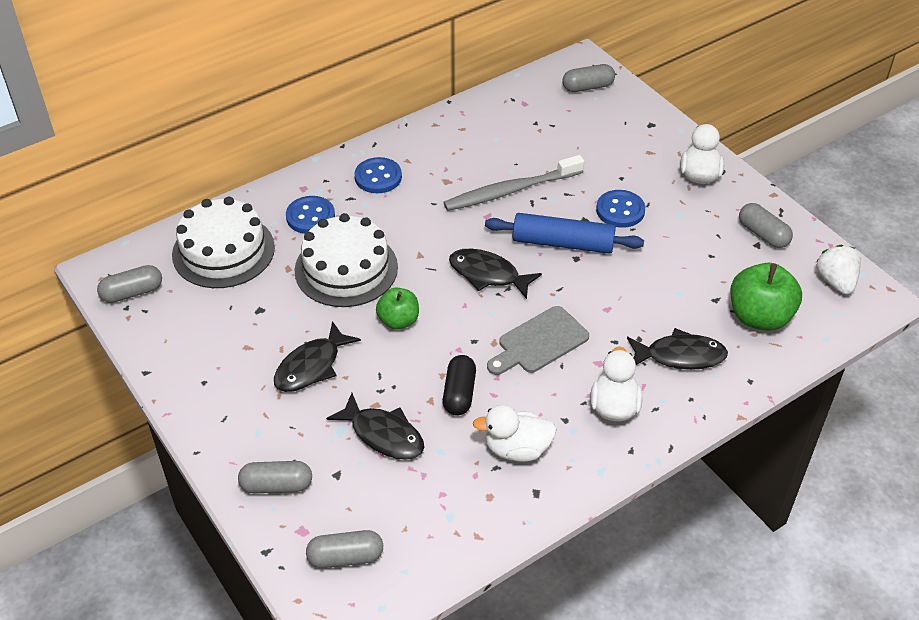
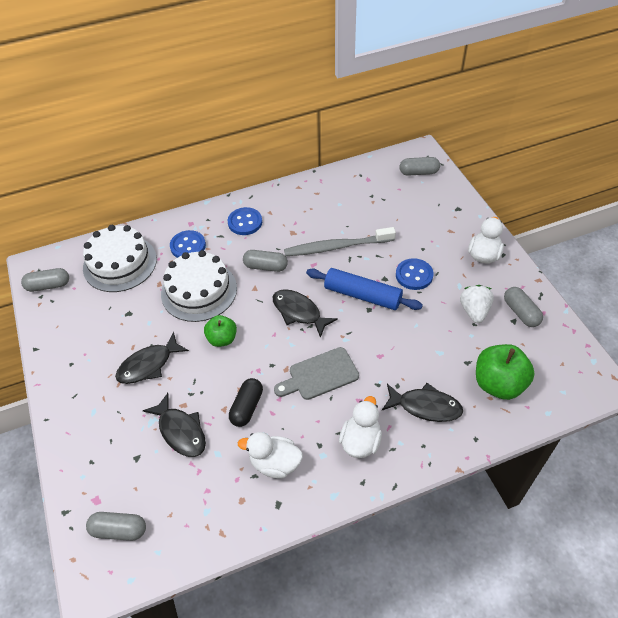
camera: 15 degrees right, 5 degrees up
(276, 485) = (91, 458): grey capsule -> grey capsule (265, 266)
(835, 281) = (569, 363): white strawberry -> white strawberry (474, 311)

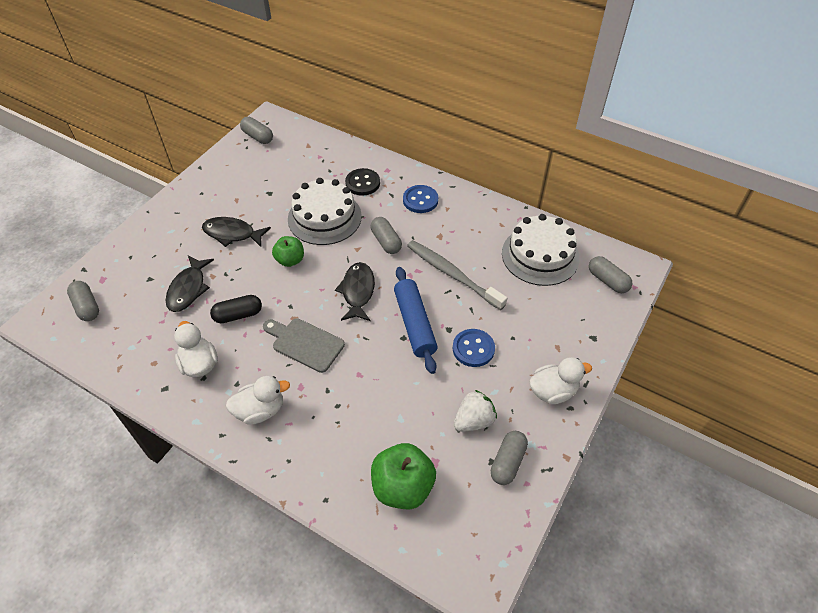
camera: 50 degrees right, 0 degrees up
(120, 263) = (310, 158): white cake -> white cake (540, 255)
(188, 246) = (362, 183): blue button -> black button
(425, 406) = (331, 439): black fish -> none

